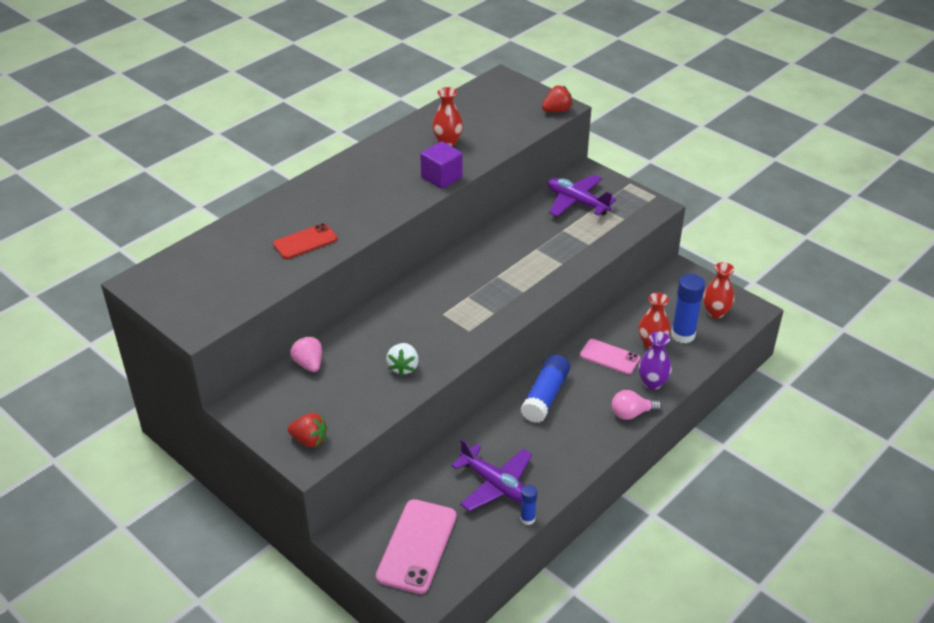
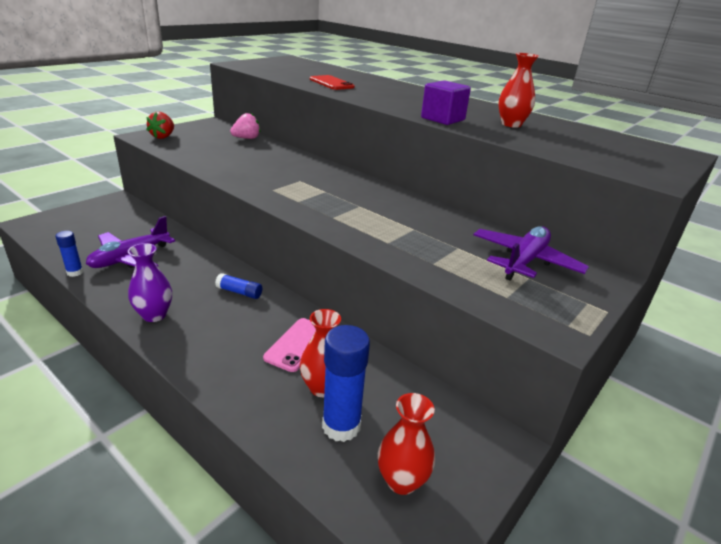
camera: 85 degrees right, 10 degrees down
(403, 367) = (230, 164): white strawberry -> none
(417, 546) = (86, 223): pink phone -> none
(545, 396) = (239, 292): blue glue stick -> blue glue stick, size x0.54
(557, 110) = (640, 174): red strawberry -> none
(631, 413) = (190, 354): pink light bulb -> none
(652, 383) = (241, 379): purple vase -> purple vase (154, 315)

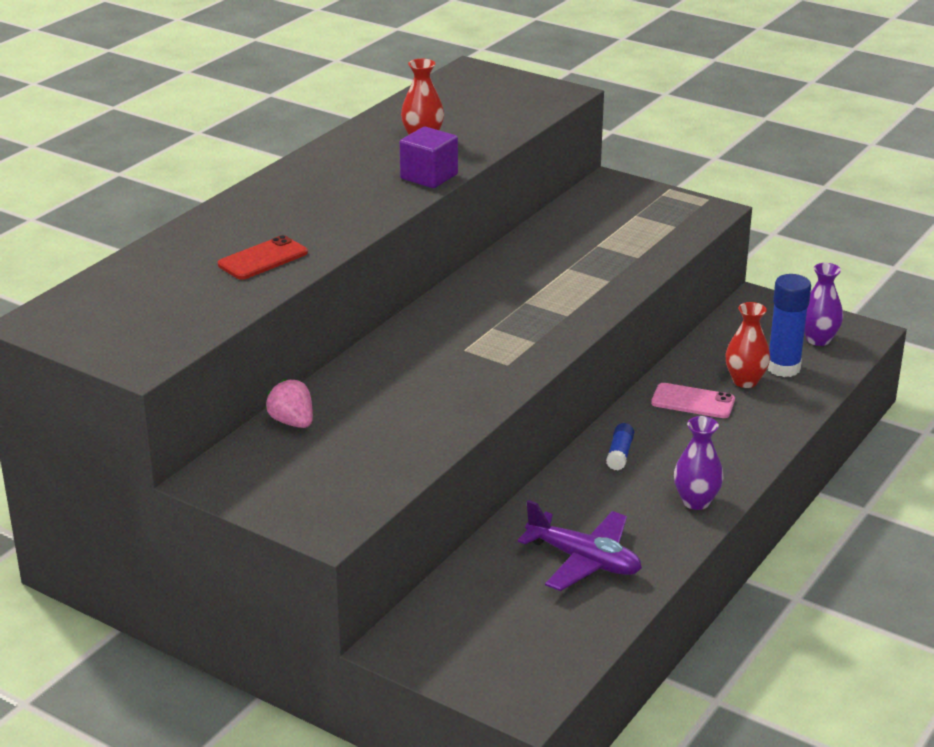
camera: 95 degrees left, 0 degrees up
(75, 272) = (643, 594): blue glue stick -> none
(163, 137) = (324, 507): red strawberry -> none
(402, 480) = (818, 339): red vase -> purple vase
(524, 261) = (605, 214): purple plane -> none

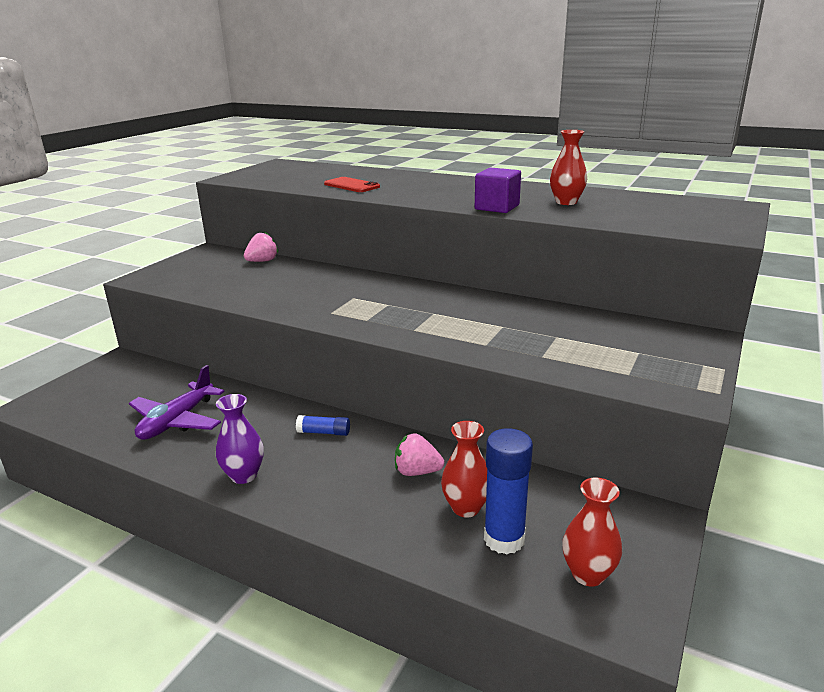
camera: 85 degrees right, 5 degrees down
(693, 401) = (417, 472): pink phone -> pink strawberry
(818, 339) = (588, 574): purple vase -> red vase

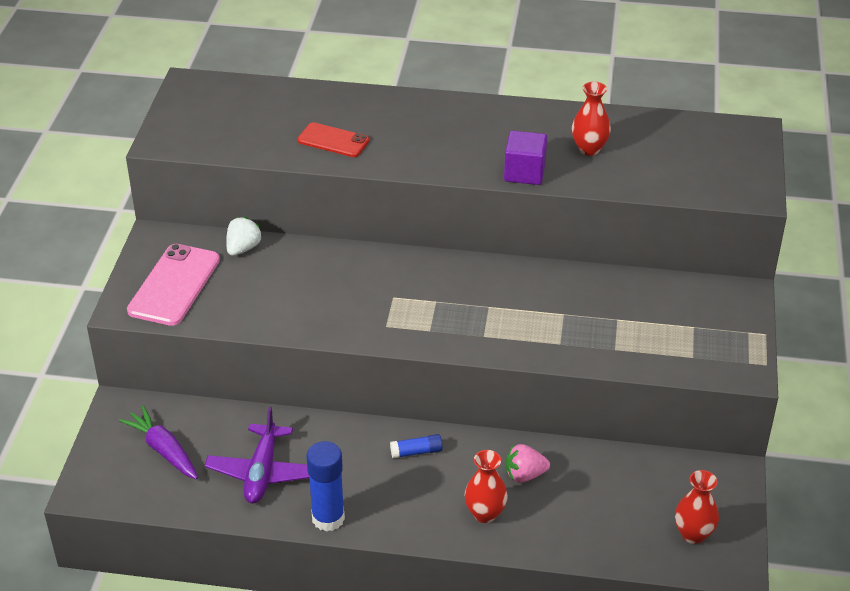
camera: 20 degrees left, 15 degrees up
(117, 391) = (163, 450): none -> purple carrot
(190, 272) = (174, 285): none -> pink phone
(244, 475) = (376, 516): purple vase -> none
(262, 261) = (243, 248): pink strawberry -> white strawberry
(466, 508) = (582, 500): red vase -> red vase (485, 513)
(504, 539) = (623, 521): blue glue stick -> blue glue stick (328, 518)

